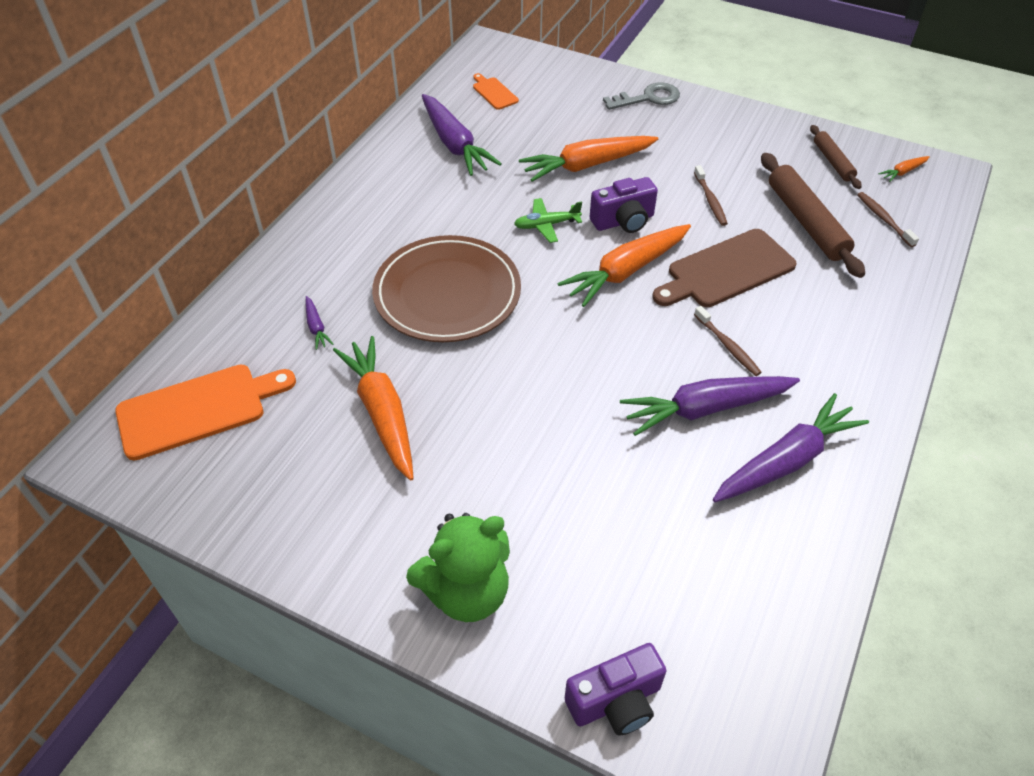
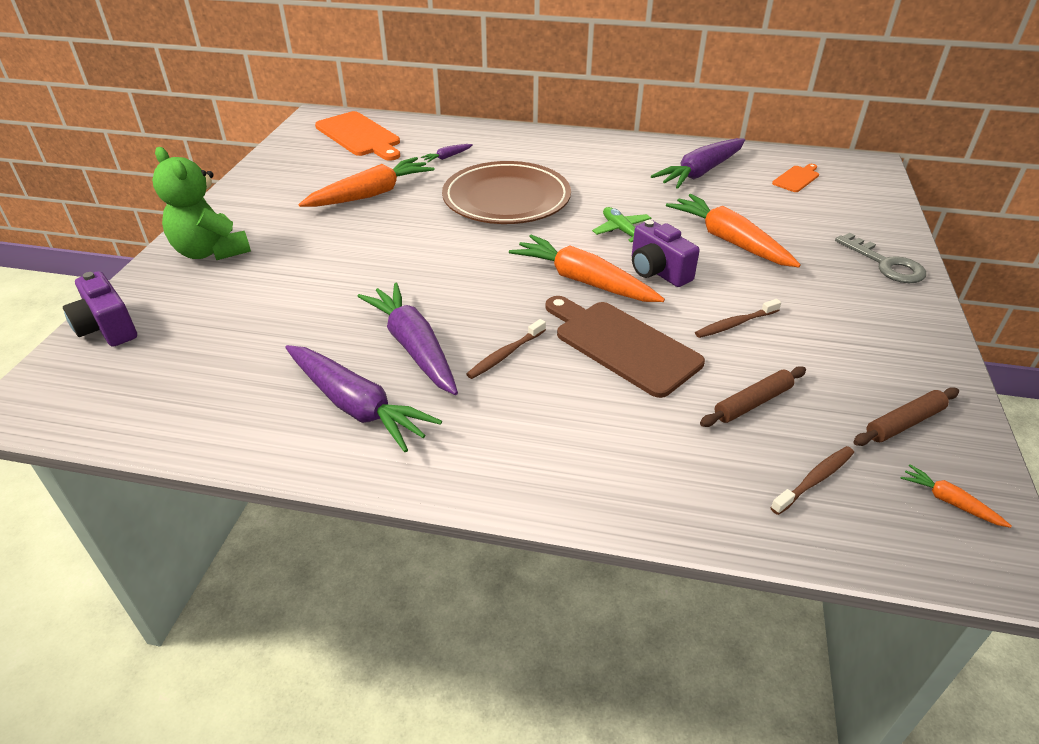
camera: 75 degrees right, 10 degrees down
(806, 221) = (753, 403): brown rolling pin -> brown rolling pin, size x0.57

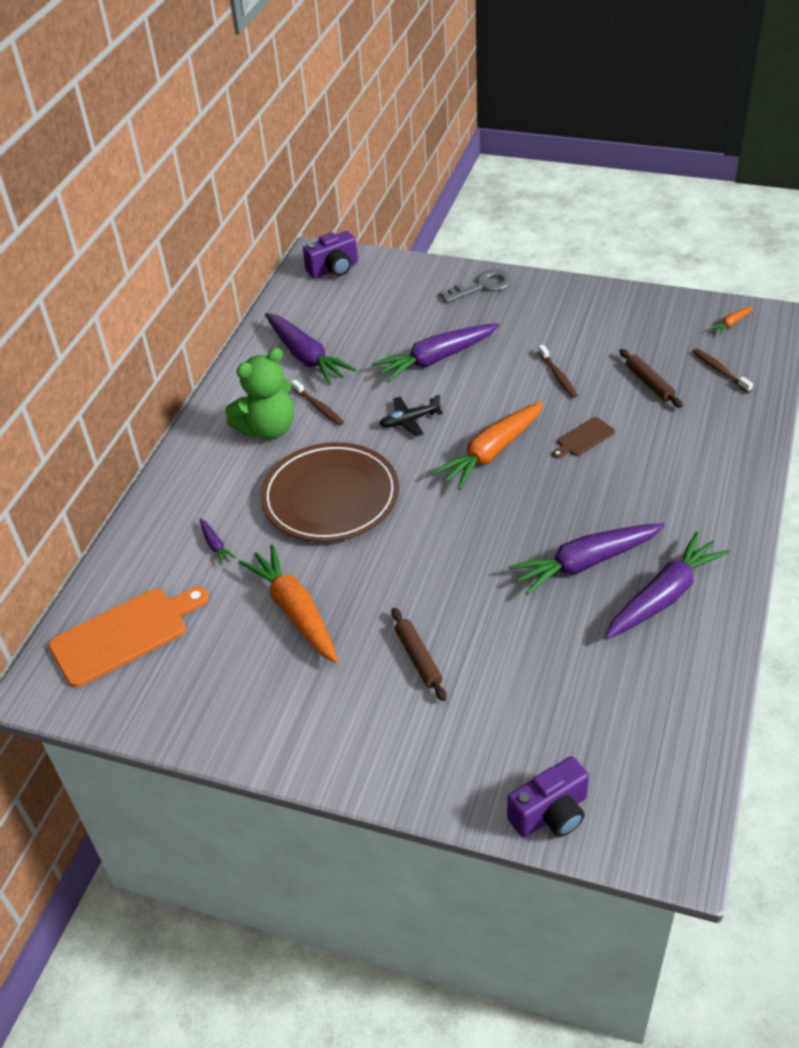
camera: 80 degrees left, 5 degrees up
(211, 252) = (405, 748): green teddy bear -> green teddy bear (268, 429)
(505, 355) = (596, 505): brown toothbrush -> brown toothbrush (318, 407)
(622, 231) = (409, 421): green plane -> black plane
(622, 345) = (583, 438): brown cutting board -> brown cutting board, size x0.50
(657, 271) = (481, 407): purple camera -> purple camera (334, 269)
(729, 241) = (436, 359): orange carrot -> purple carrot
(797, 178) = (333, 301): orange cutting board -> none
(904, 423) = (665, 323): brown rolling pin -> brown rolling pin (418, 658)

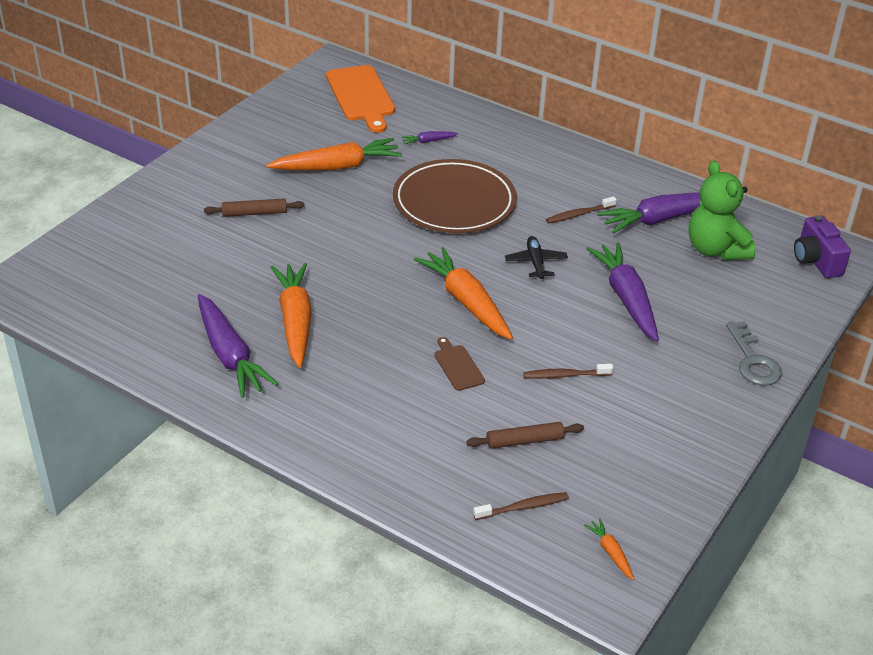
camera: 100 degrees right, 5 degrees down
(268, 429) = (560, 183): green teddy bear -> green teddy bear (715, 249)
(551, 813) = (82, 242): purple camera -> none
(585, 563) = (295, 321): purple carrot -> orange carrot

